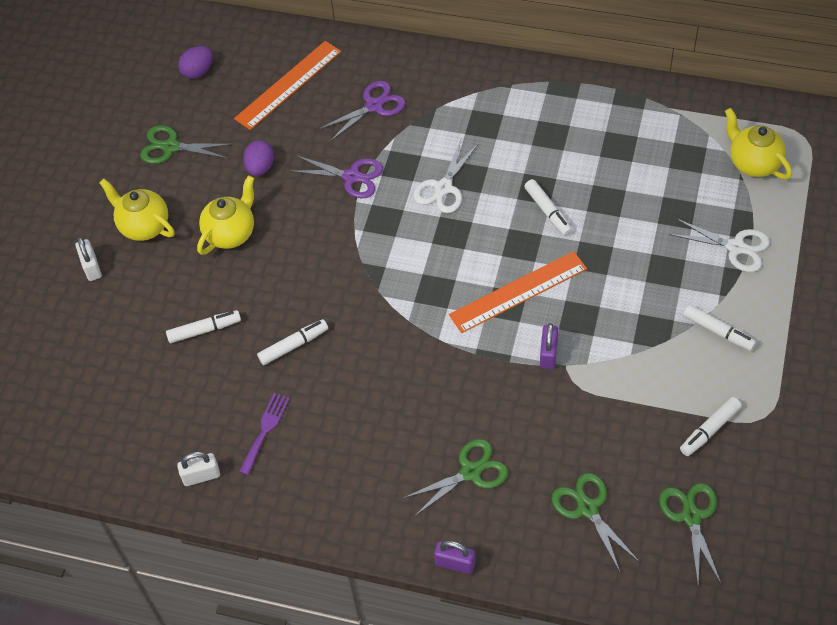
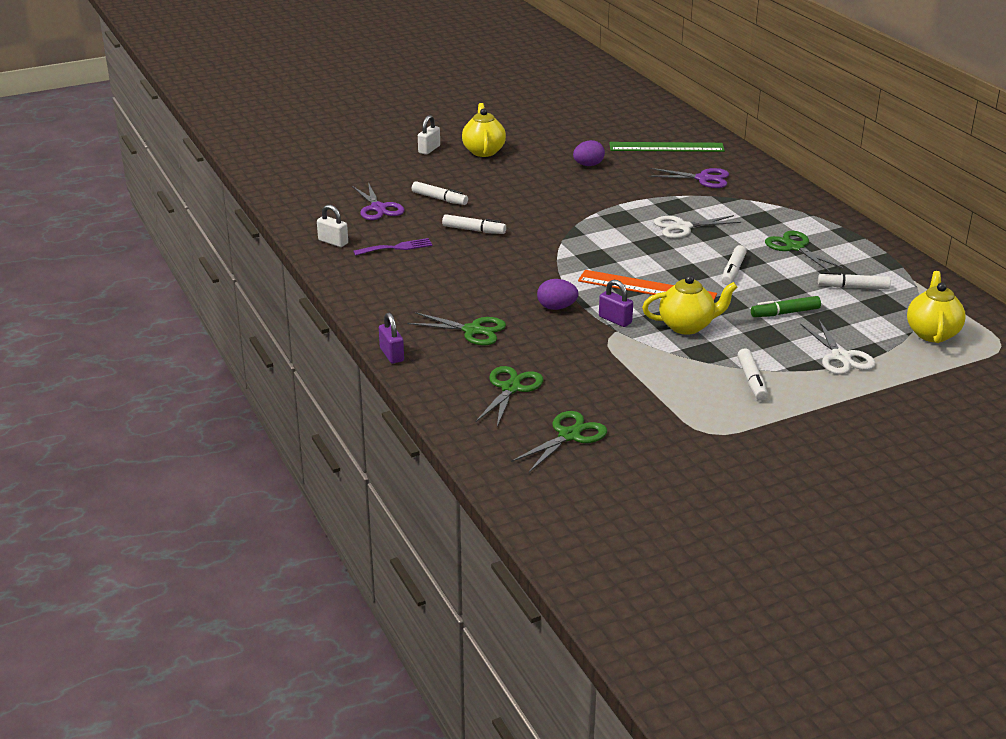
camera: 45 degrees right, 25 degrees down
(171, 147) = (554, 134): green scissors -> green scissors (795, 247)
(198, 71) = (624, 119): purple egg -> purple egg (556, 307)
(231, 233) = (523, 177): yellow teapot -> yellow teapot (687, 326)
(288, 85) = (666, 147): orange ruler -> green ruler
(352, 177) = (634, 195): purple scissors -> purple scissors (378, 208)
(548, 354) = (615, 320): purple padlock -> purple padlock turned 75 degrees clockwise
(643, 230) = (785, 313): none -> green marker
(710, 430) = (658, 412): white marker -> white marker (853, 287)

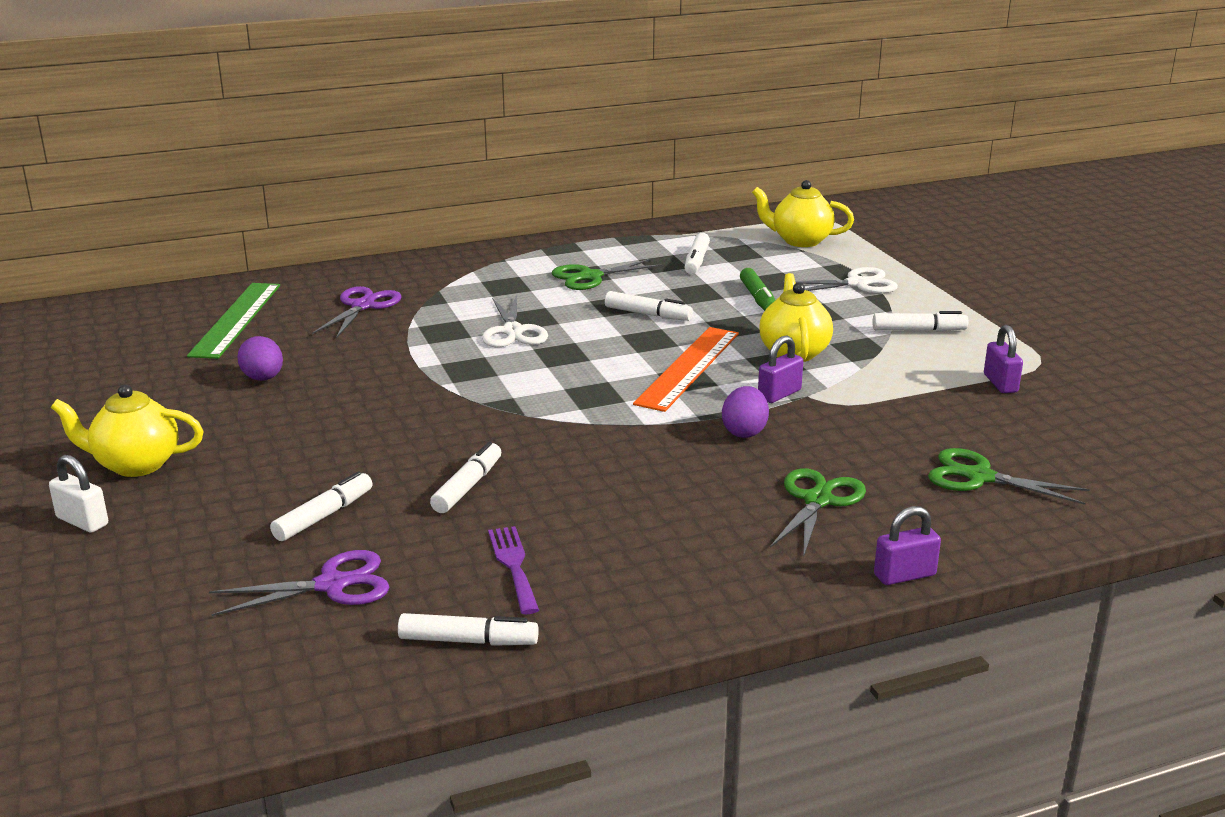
camera: 85 degrees left, 5 degrees down
(333, 242) = (467, 641): white padlock -> white marker
(569, 435) = (1083, 443): green scissors -> none
(661, 410) = (1000, 383): none -> purple padlock

